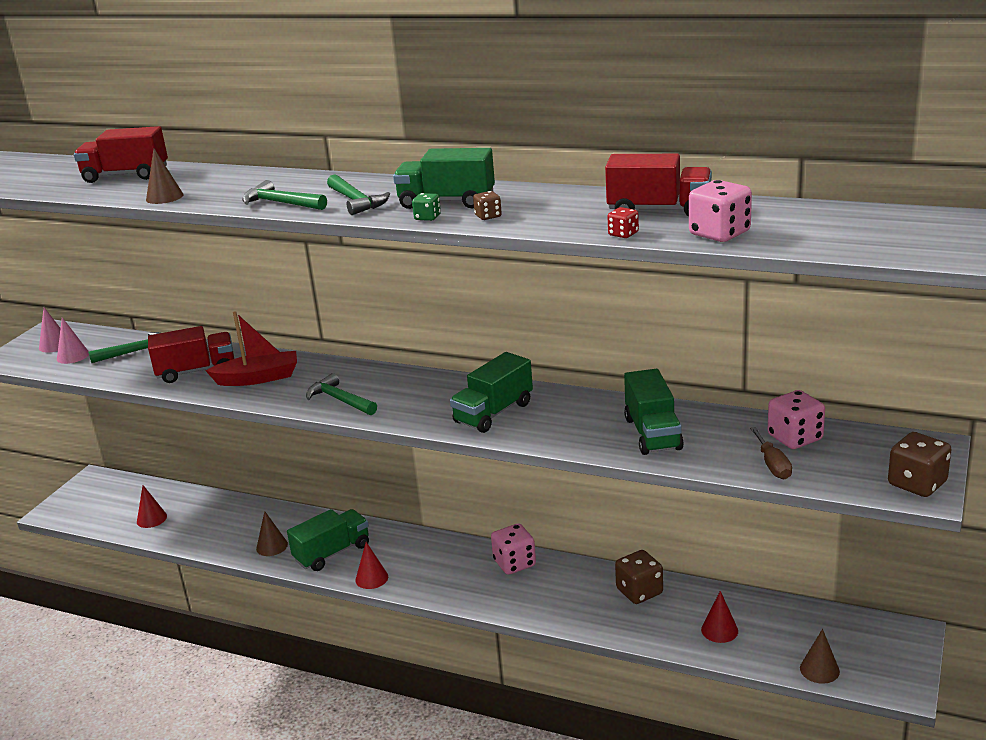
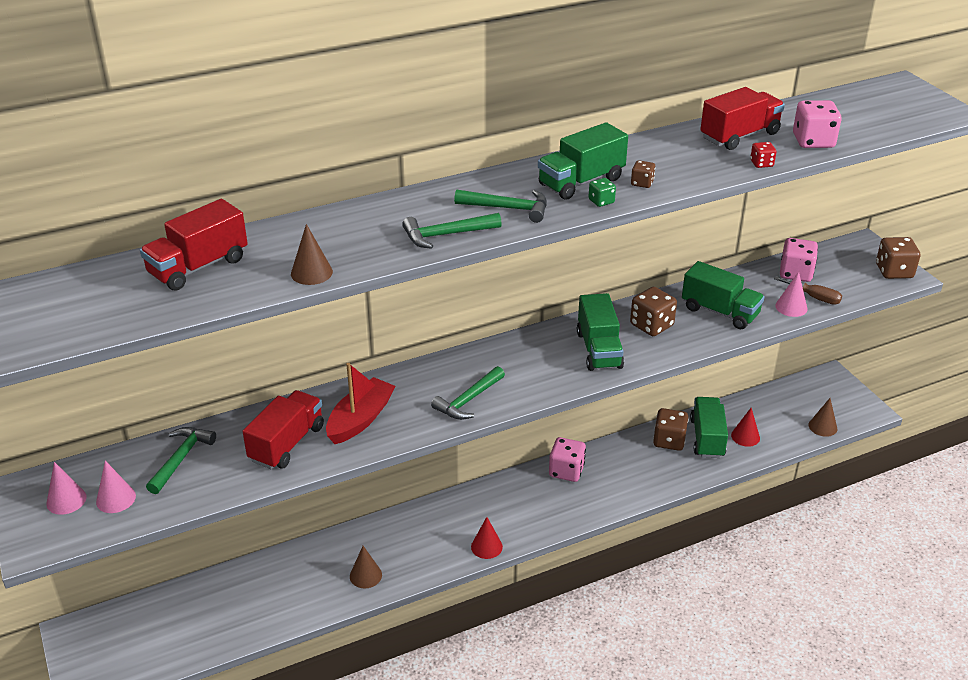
camera: 50 degrees left, 10 degrees up
(151, 519) = (210, 625): red cone -> none
(332, 553) = (424, 548): green truck -> green truck (707, 438)
(340, 400) = (468, 400): green hammer -> green hammer turned 45 degrees counterclockwise
(571, 416) = (651, 325): none -> brown dice
(731, 461) = (791, 307): none -> pink cone

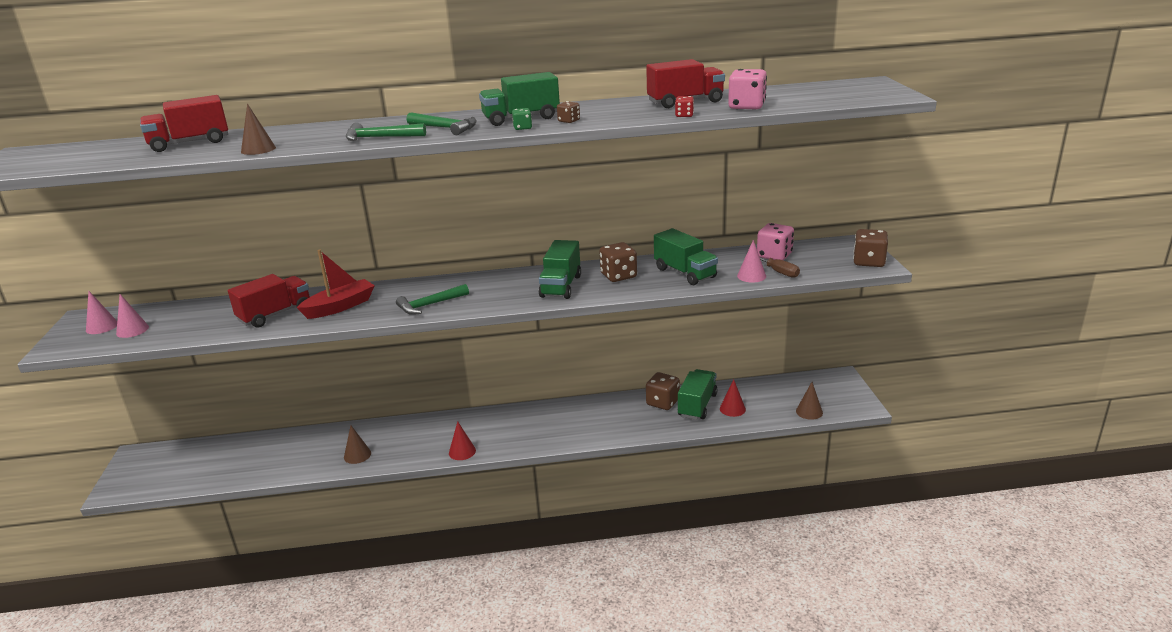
camera: 20 degrees right, 10 degrees down
(181, 458) = (197, 314): green hammer -> none
(566, 471) = (562, 411): pink dice -> none

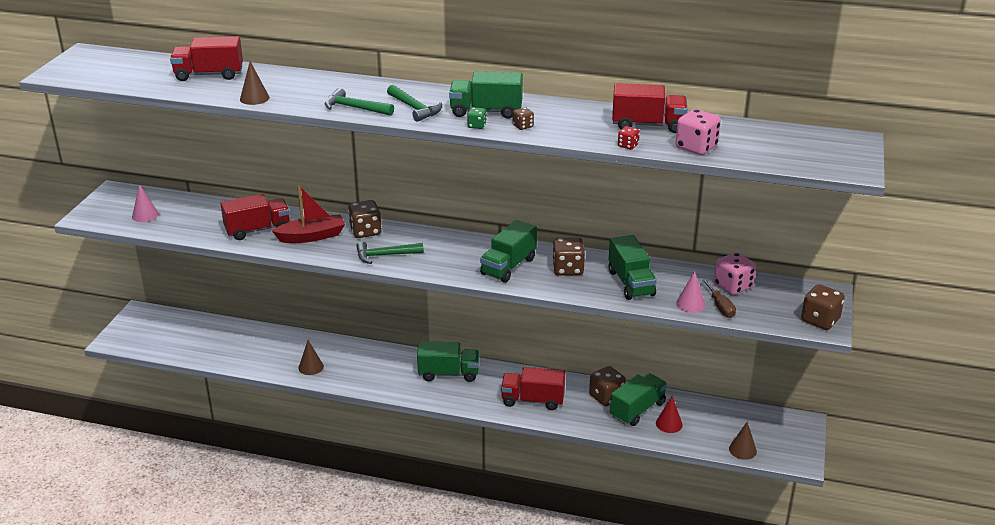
camera: 20 degrees right, 5 degrees up
(102, 327) = (124, 205): pink cone -> none
(395, 291) = (365, 231): none -> brown dice
(462, 451) = (398, 391): red cone -> none
(503, 423) = (448, 373): none -> green truck
(598, 423) = (532, 400): none -> red truck

